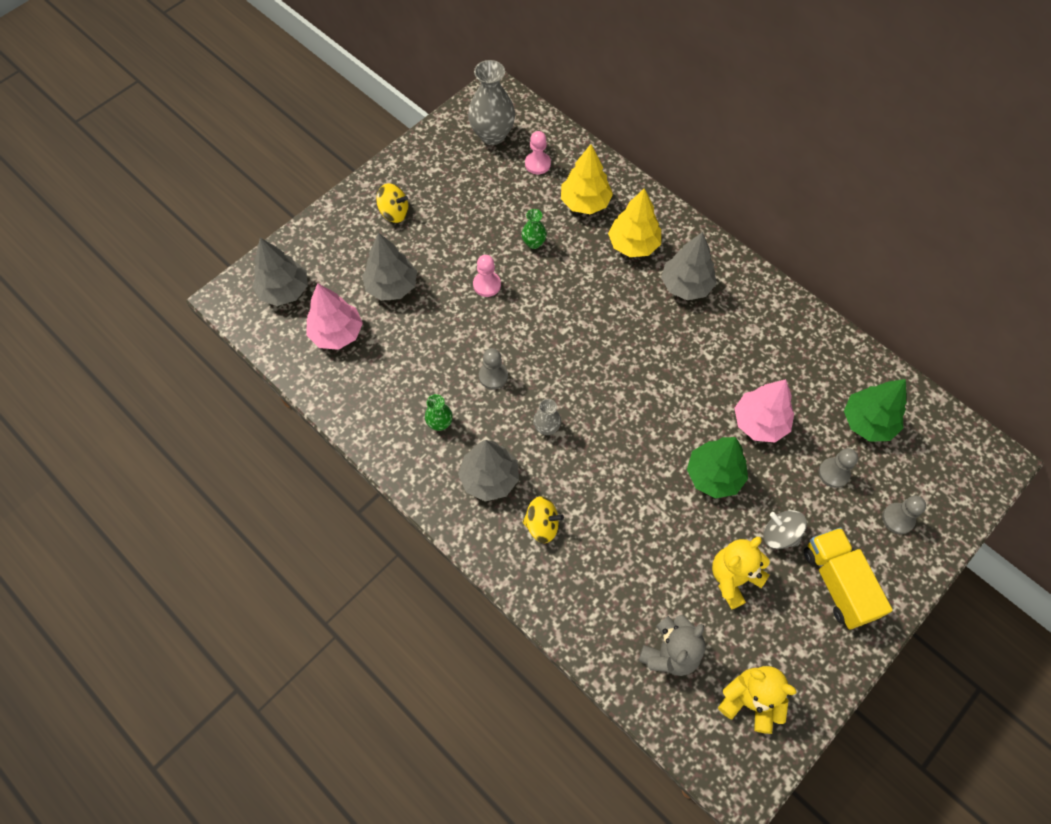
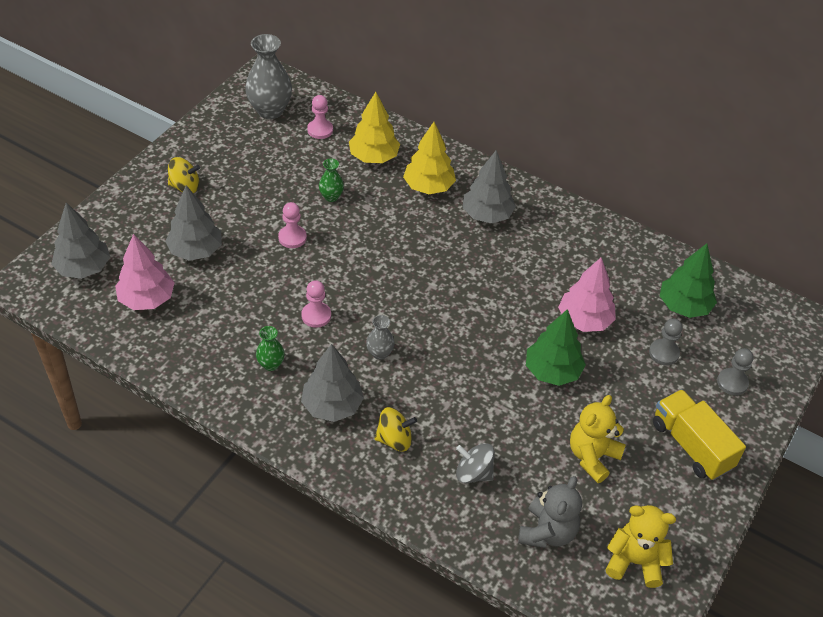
camera: 15 degrees left, 15 degrees down
(493, 376) = (316, 316): grey pawn -> pink pawn
(780, 535) = (627, 412): grey spinning top -> grey spinning top (473, 473)

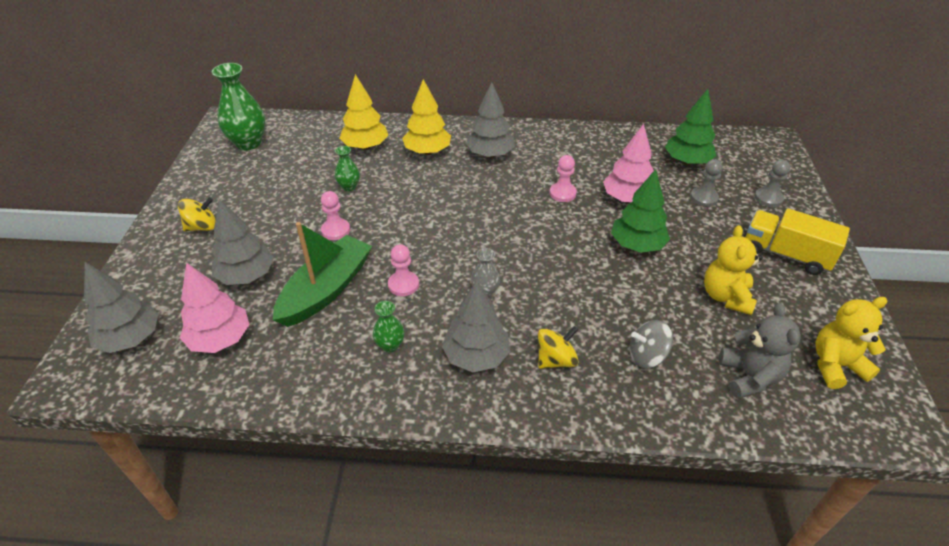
camera: 25 degrees left, 5 degrees down
(251, 292) = (326, 290): none -> green boat
(270, 110) = (248, 143): grey vase -> green vase
(320, 130) = (304, 143): pink pawn -> pink pawn (562, 193)

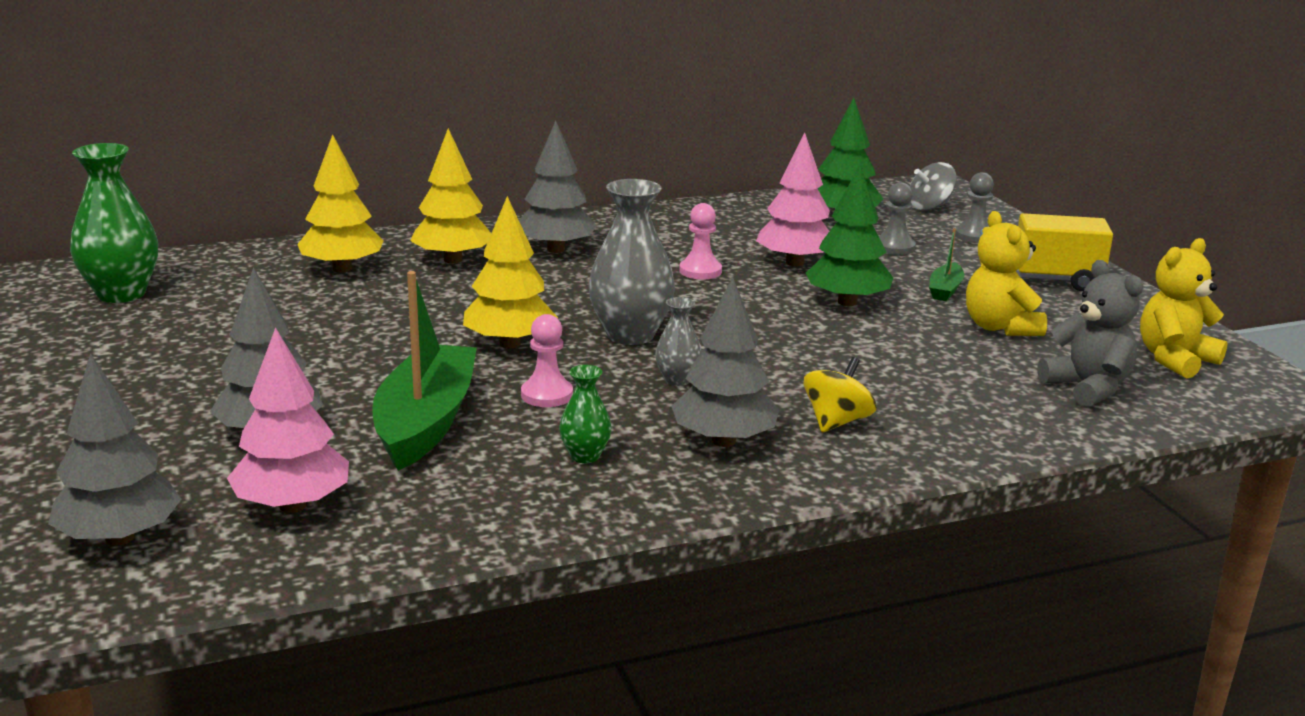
camera: 25 degrees left, 20 degrees down
(202, 227) = (129, 396): yellow spinning top -> none
(336, 230) = (379, 361): pink pawn -> none
(349, 187) = (357, 313): green vase -> none
(412, 233) = (509, 344): none -> yellow tree
(484, 243) = (630, 335): none -> grey vase
(647, 356) = (950, 395): grey spinning top -> grey spinning top (930, 207)
(711, 249) = (945, 290): none -> green boat

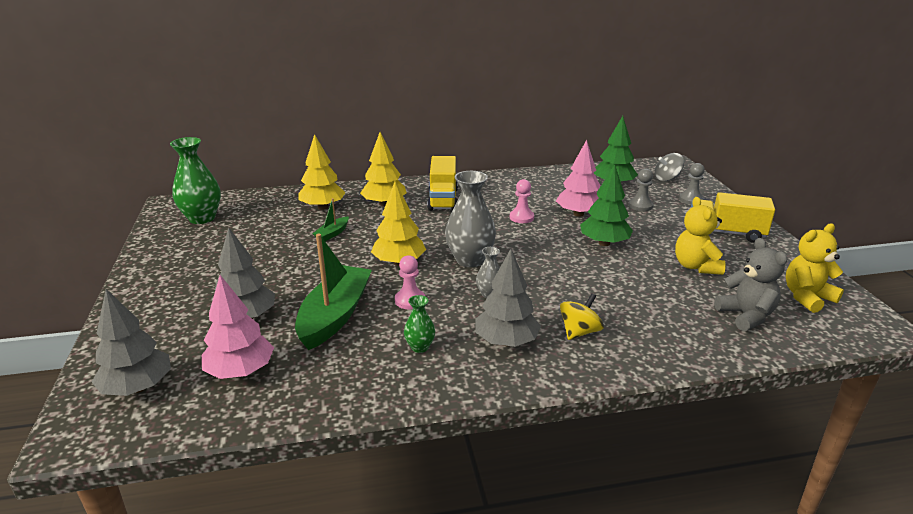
camera: 10 degrees right, 5 degrees up
(556, 249) = (443, 199): grey tree -> yellow truck
(945, 290) = (666, 237): green boat -> green boat (332, 234)

